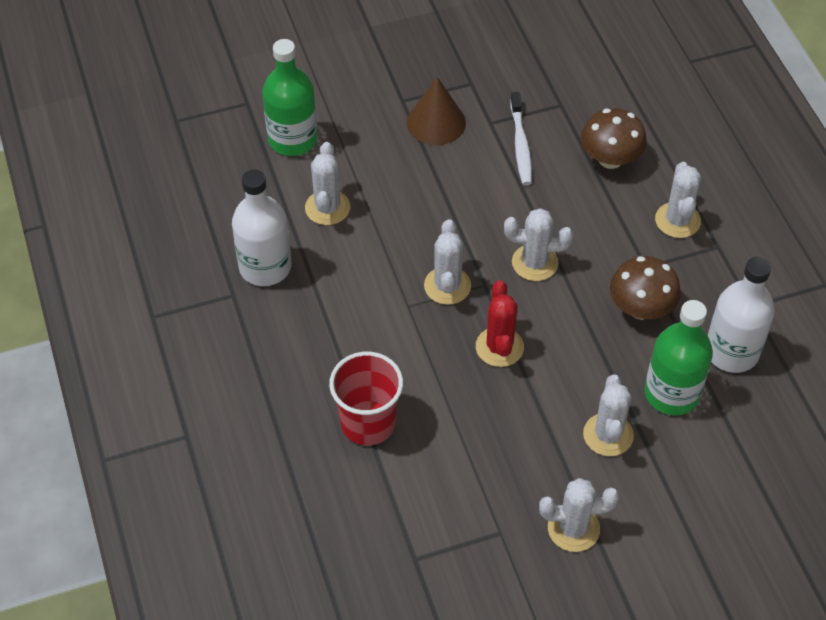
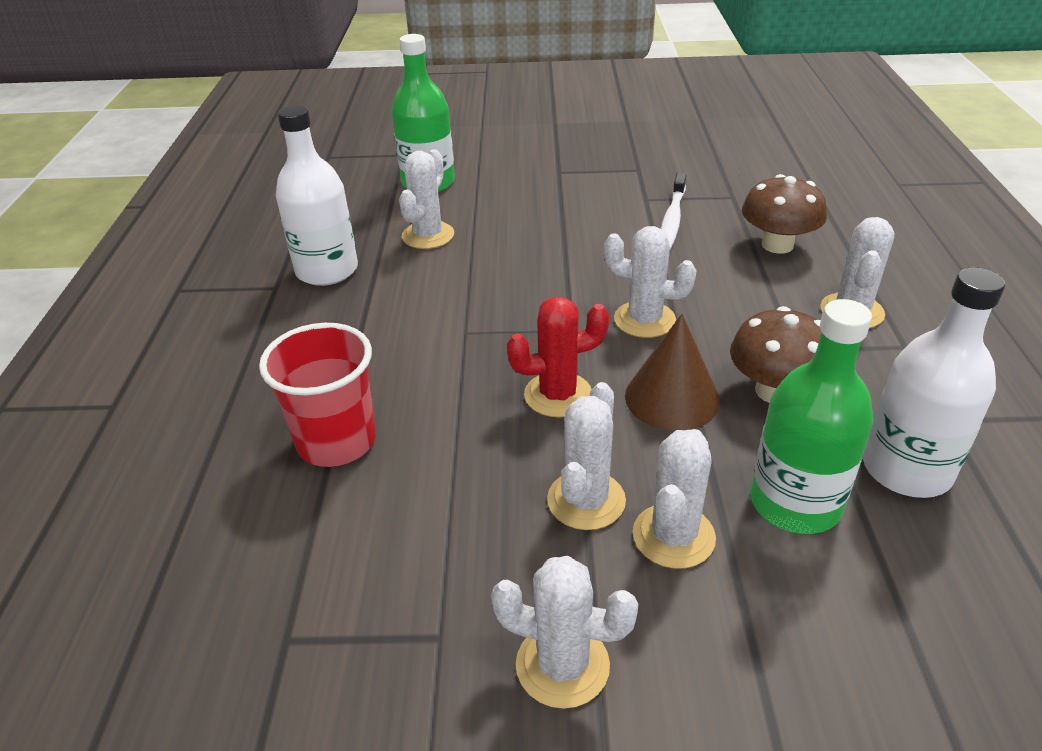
camera: 20 degrees right, 15 degrees down
(436, 122) = (585, 191): brown cone -> brown cone (672, 398)
(447, 286) = (523, 322): white cactus -> white cactus (586, 500)
(499, 347) = (558, 395): red cactus -> red cactus turned 60 degrees clockwise

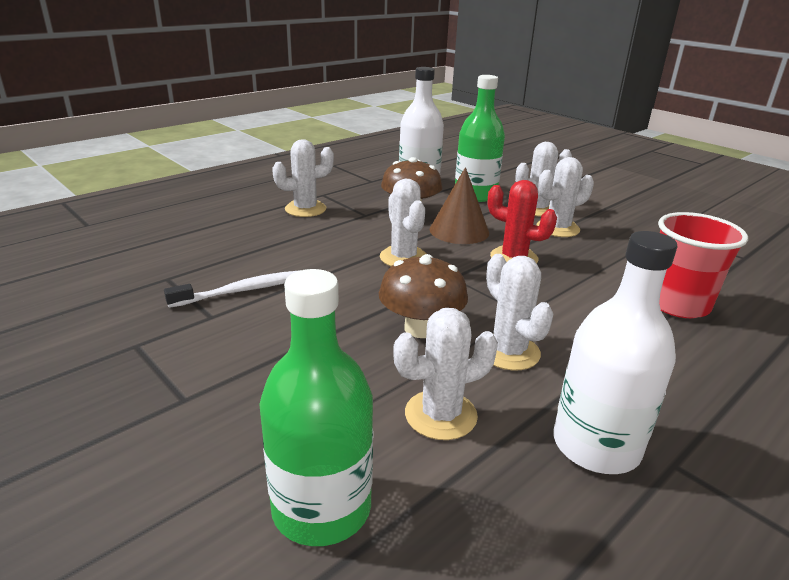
camera: 135 degrees left, 10 degrees down
(562, 665) = (623, 210): white cactus -> white cactus (508, 352)
(777, 245) = (243, 243): brown mushroom -> brown mushroom (421, 328)

